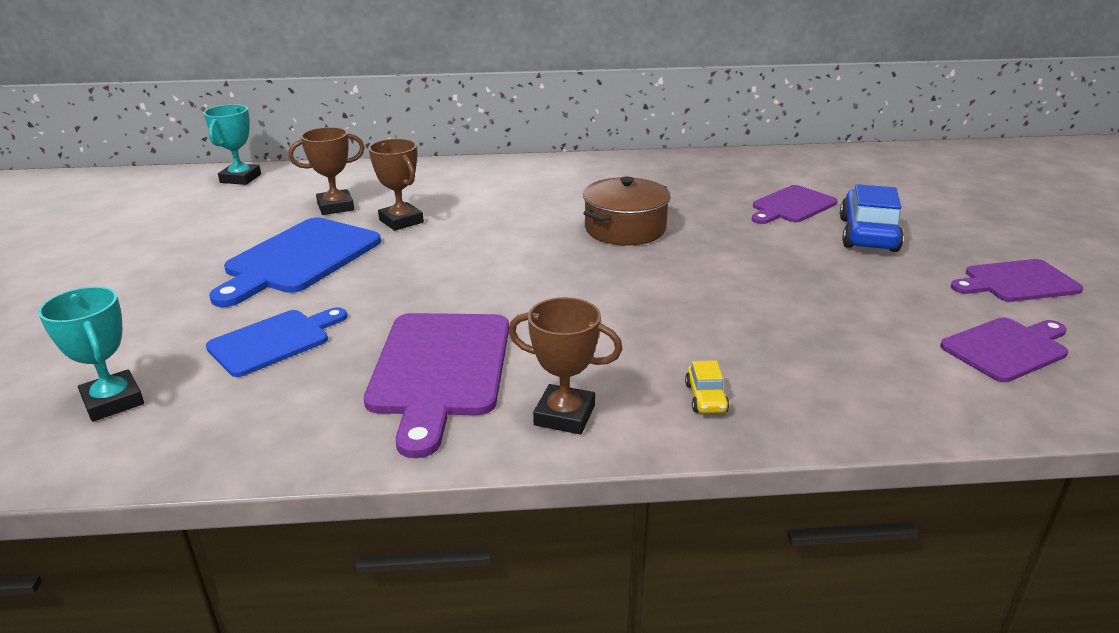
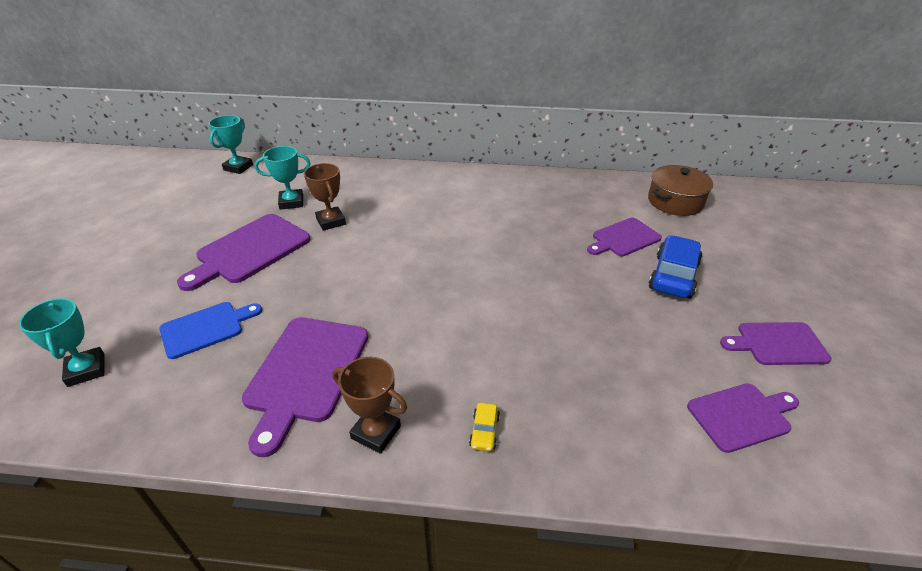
camera: 10 degrees right, 10 degrees up
(299, 259) = (250, 250): blue cutting board -> purple cutting board
(335, 207) = (291, 202): brown trophy -> turquoise trophy
(625, 229) = (487, 248): brown pot -> brown pot (675, 201)

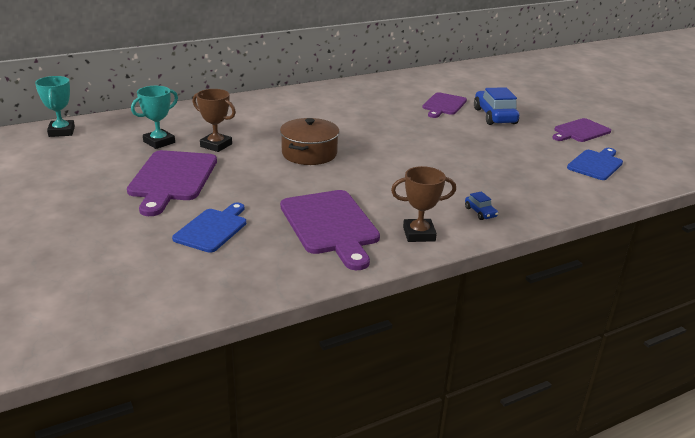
camera: 35 degrees left, 10 degrees down
(86, 370) = (147, 280): turquoise trophy -> none
(484, 431) = (480, 212): yellow car -> blue car
(675, 201) = (451, 79): brown pot -> brown pot (309, 153)
(741, 416) = (596, 164): purple cutting board -> blue cutting board

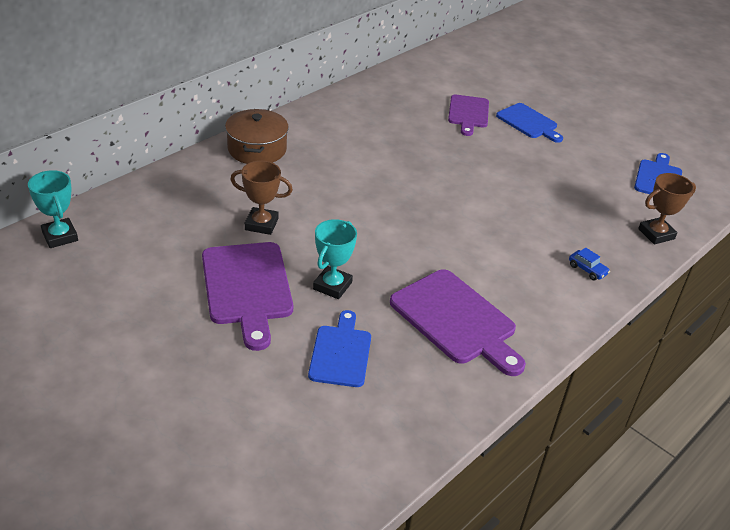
camera: 20 degrees left, 10 degrees up
(159, 142) = (192, 232): turquoise trophy -> turquoise trophy (332, 286)
(309, 153) = (372, 217): brown pot -> brown pot (257, 149)
(419, 234) = (547, 313): brown trophy -> brown trophy (656, 234)
(494, 116) = (528, 122): blue car -> blue cutting board
(580, 131) = (622, 131): purple cutting board -> none

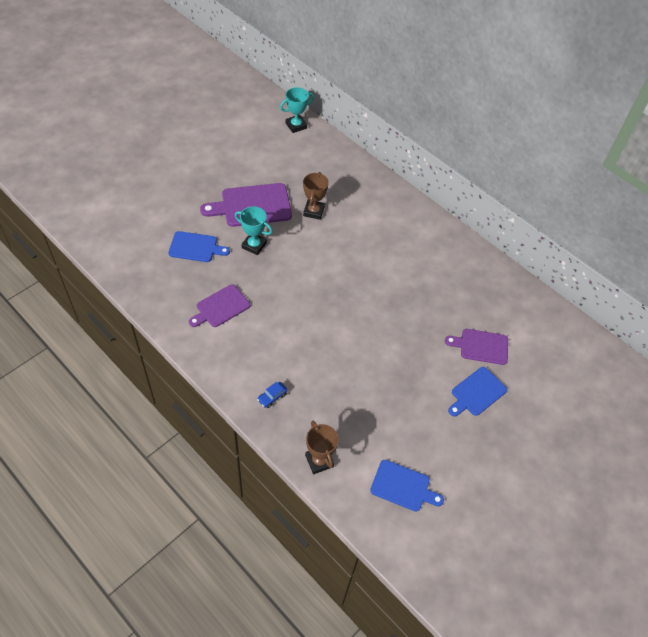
camera: 90 degrees right, 15 degrees up
(257, 149) = (399, 208): brown pot -> none
(456, 320) = (221, 307): purple cutting board -> purple cutting board, size x0.63

